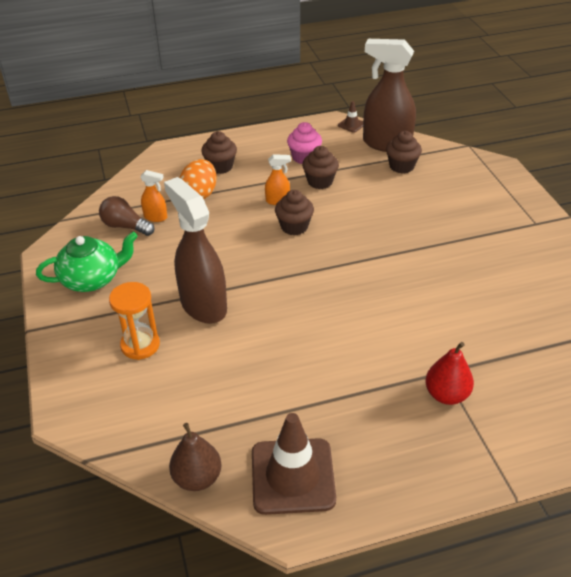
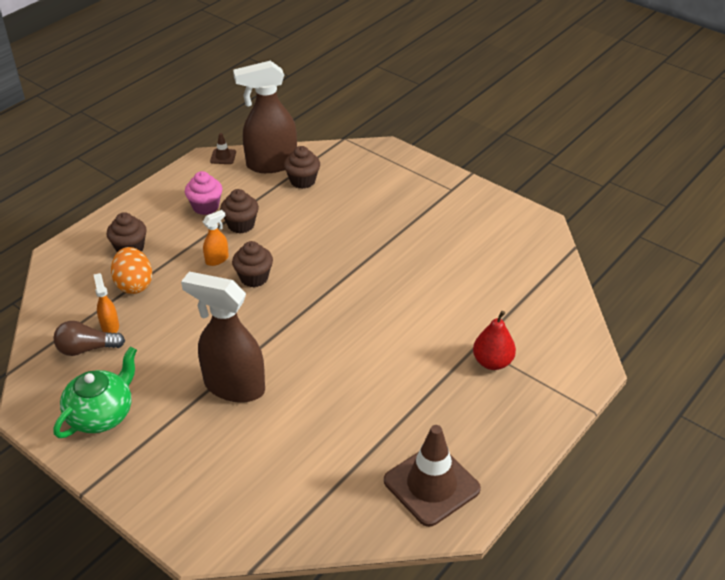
camera: 35 degrees left, 0 degrees up
(140, 345) = (208, 450): orange hourglass -> none
(156, 217) = (110, 326): orange spray bottle -> orange spray bottle turned 90 degrees counterclockwise
(197, 478) = (359, 528): brown pear -> none

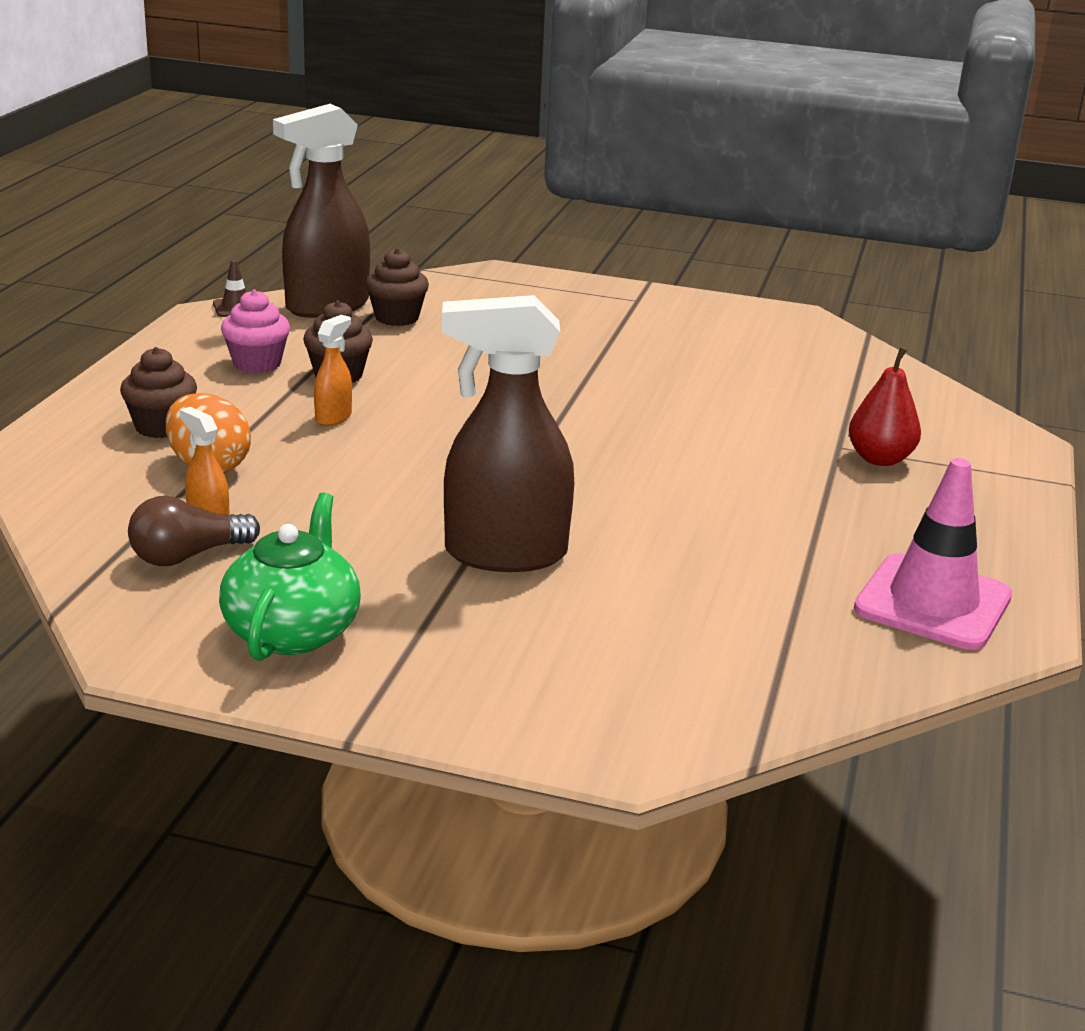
camera: 25 degrees left, 15 degrees down
(254, 278) = (418, 428): brown cupcake -> none
(431, 485) = (933, 603): brown traffic cone -> pink traffic cone

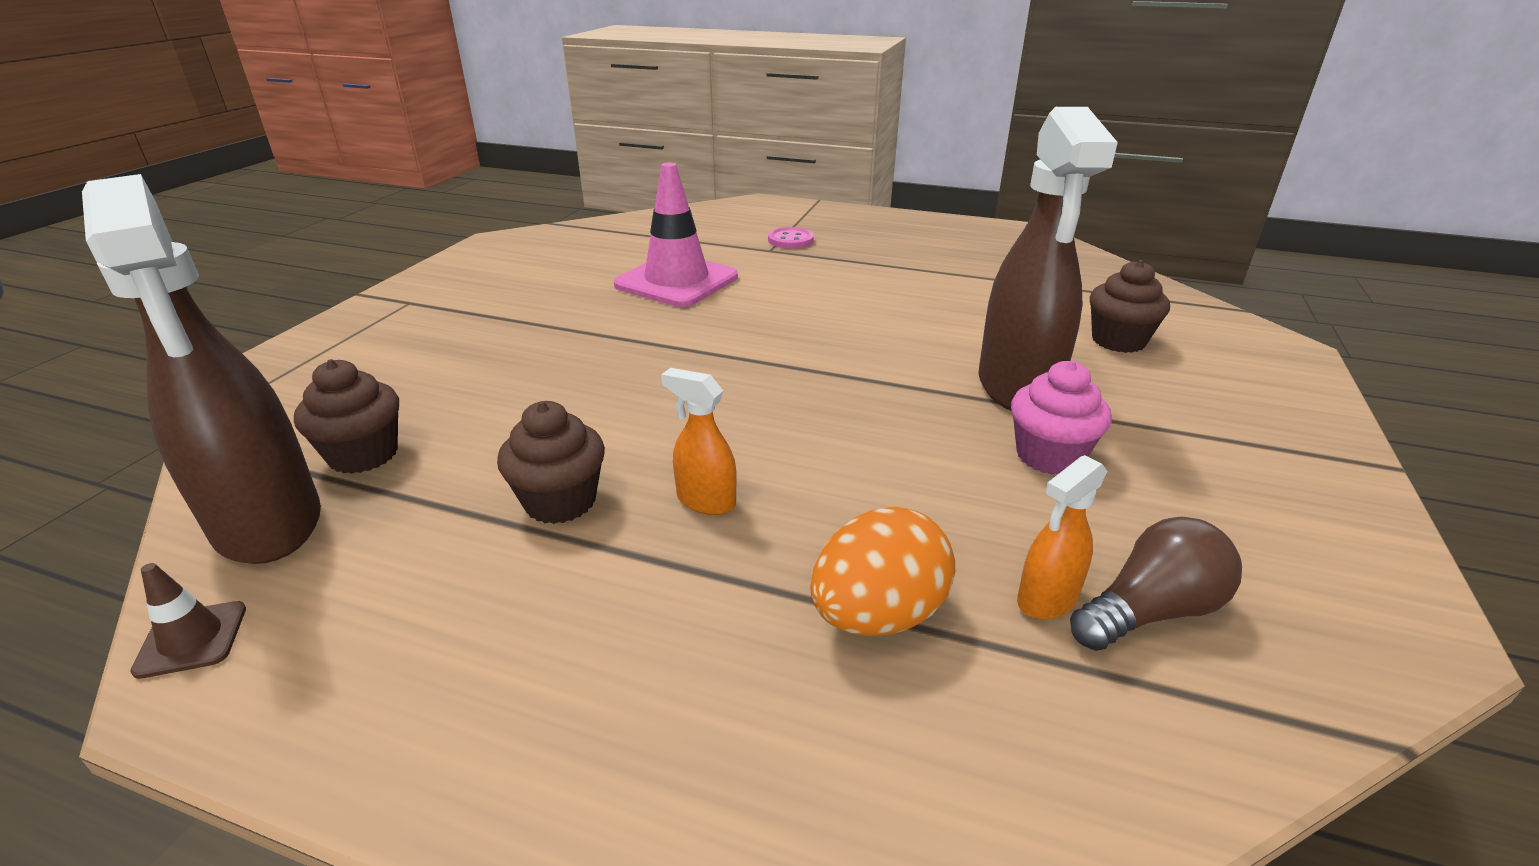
camera: 85 degrees left, 5 degrees up
(161, 427) = (737, 692): brown cupcake -> brown cupcake (1118, 341)
(188, 556) = (1149, 611): brown light bulb -> brown light bulb turned 90 degrees counterclockwise
(257, 364) = (487, 590): pink cupcake -> pink cupcake (1049, 456)
(293, 631) = (1254, 510): green teapot -> none
(880, 459) = (790, 240): red pear -> pink button
(933, 603) = (1000, 246): pink traffic cone -> pink traffic cone (676, 281)

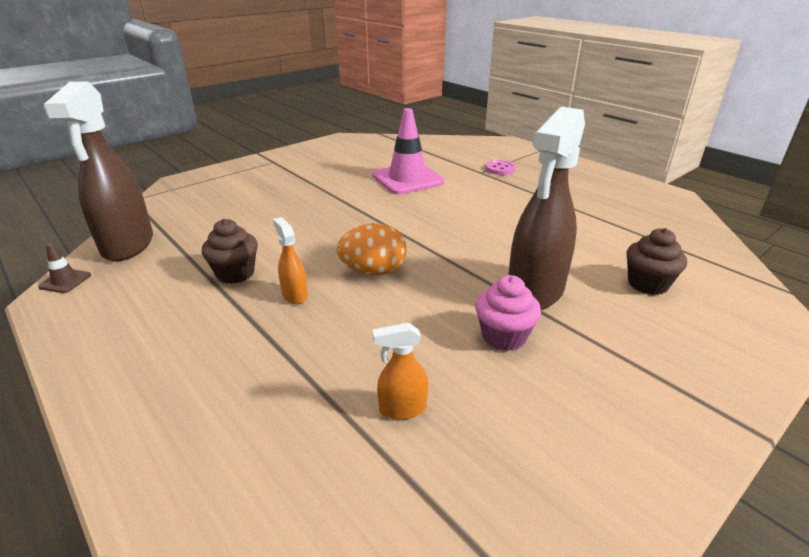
camera: 30 degrees right, 0 degrees up
(363, 455) = (186, 228): brown cupcake -> none
(877, 615) = (309, 378): orange egg -> orange egg (373, 271)
(1149, 611) = (453, 440): brown light bulb -> none

